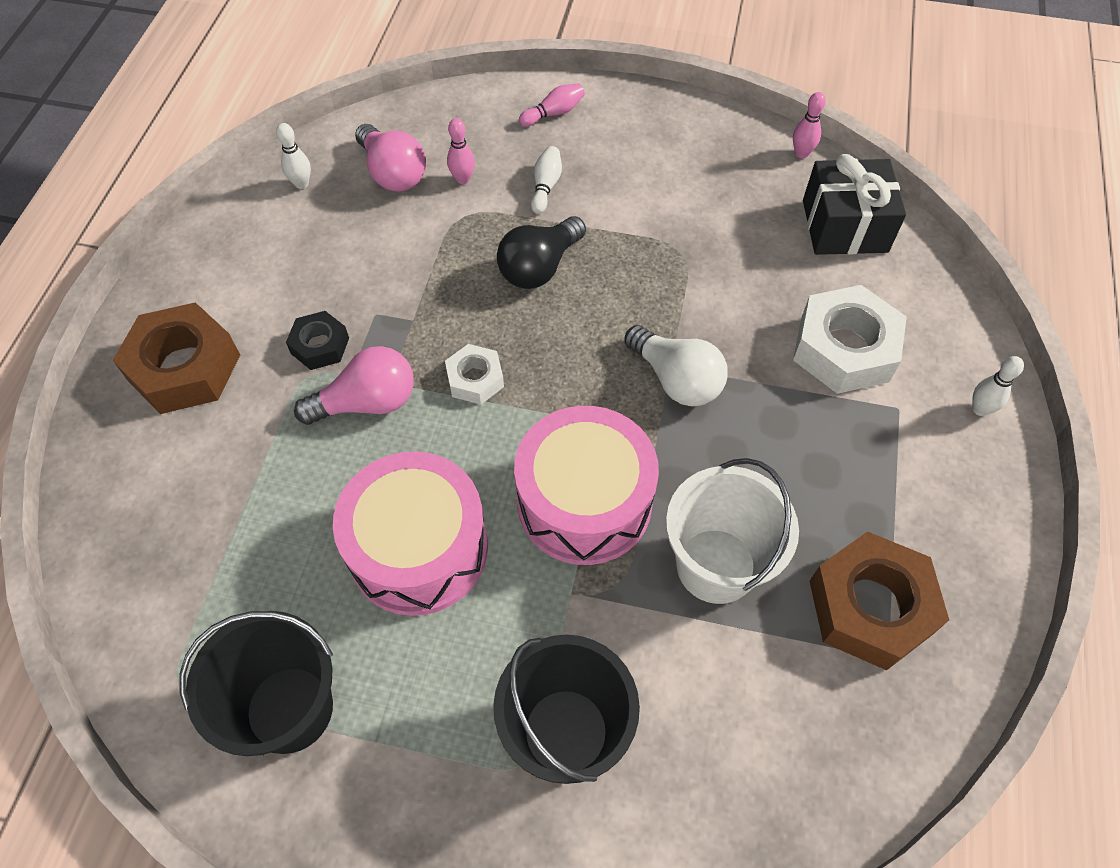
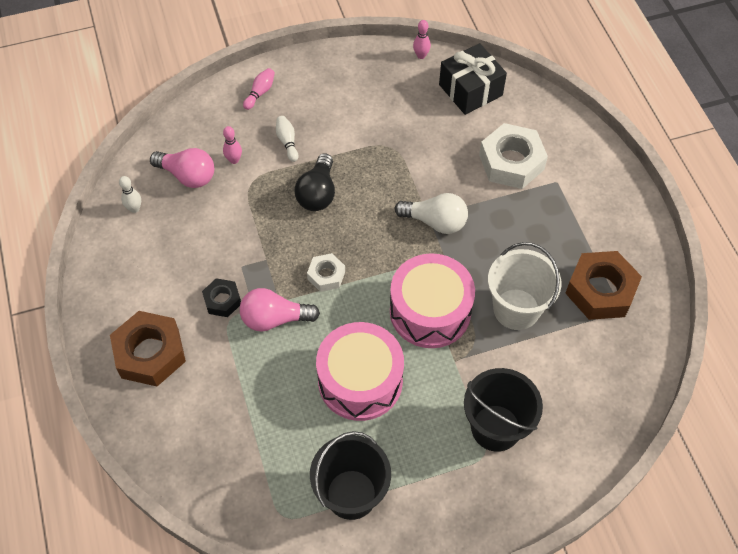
camera: 30 degrees left, 0 degrees up
(367, 403) = (274, 319): pink light bulb -> pink light bulb turned 135 degrees counterclockwise
(980, 409) = (596, 162): white bowling pin -> none

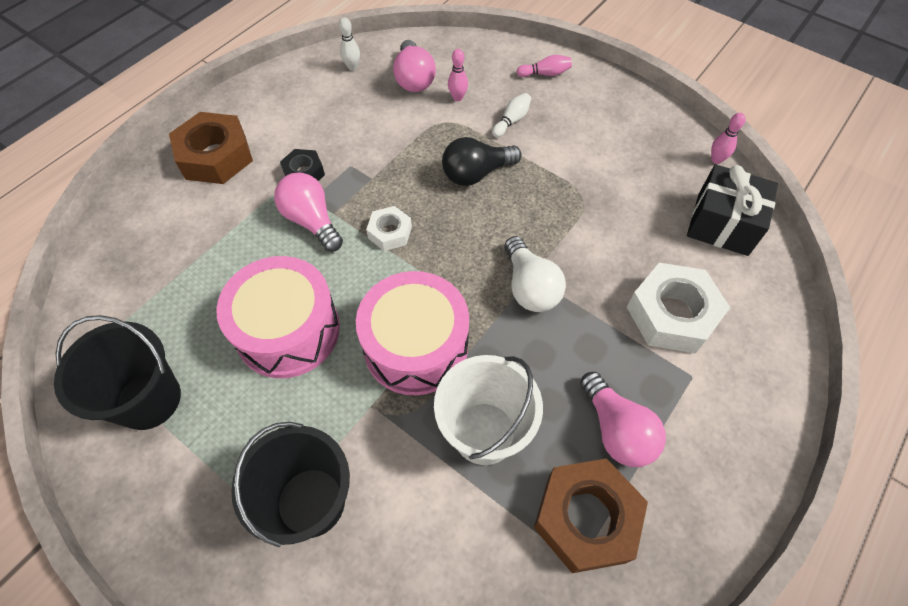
camera: 55 degrees right, 0 degrees up
(562, 241) = (616, 430): none -> pink light bulb

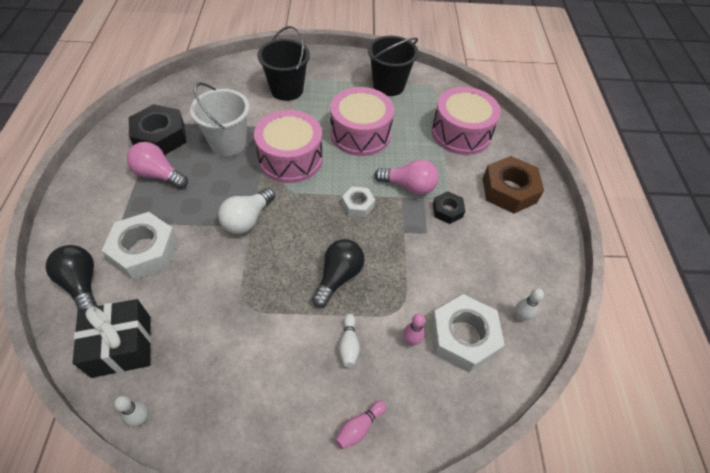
camera: 140 degrees right, 5 degrees down
(165, 251) = (461, 133): none -> pink drum
(414, 79) = (463, 337): pink light bulb -> white nut
(529, 287) = (247, 219): white light bulb -> white light bulb turned 90 degrees counterclockwise
(586, 518) = (160, 137): brown nut -> black nut
(716, 160) = (142, 418): pink bowling pin -> white bowling pin
(756, 312) = (82, 284): none -> black light bulb

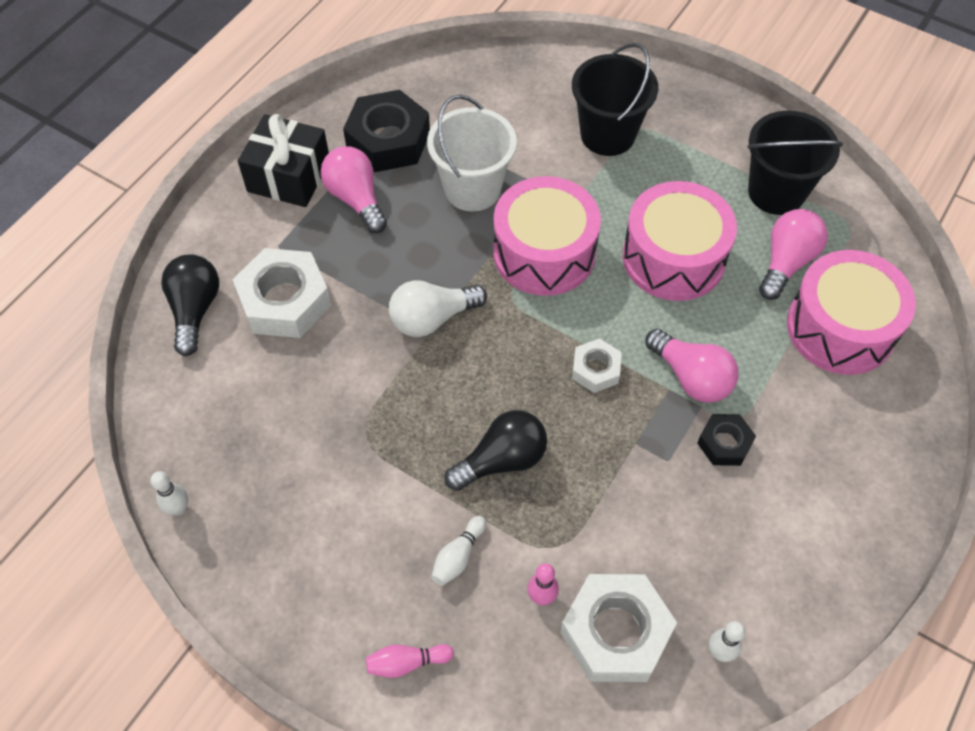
camera: 35 degrees right, 5 degrees up
(122, 346) = (200, 411): black gift -> black gift (289, 176)
(415, 114) = (786, 262): none -> pink light bulb
(509, 190) = (849, 460): brown nut -> none

